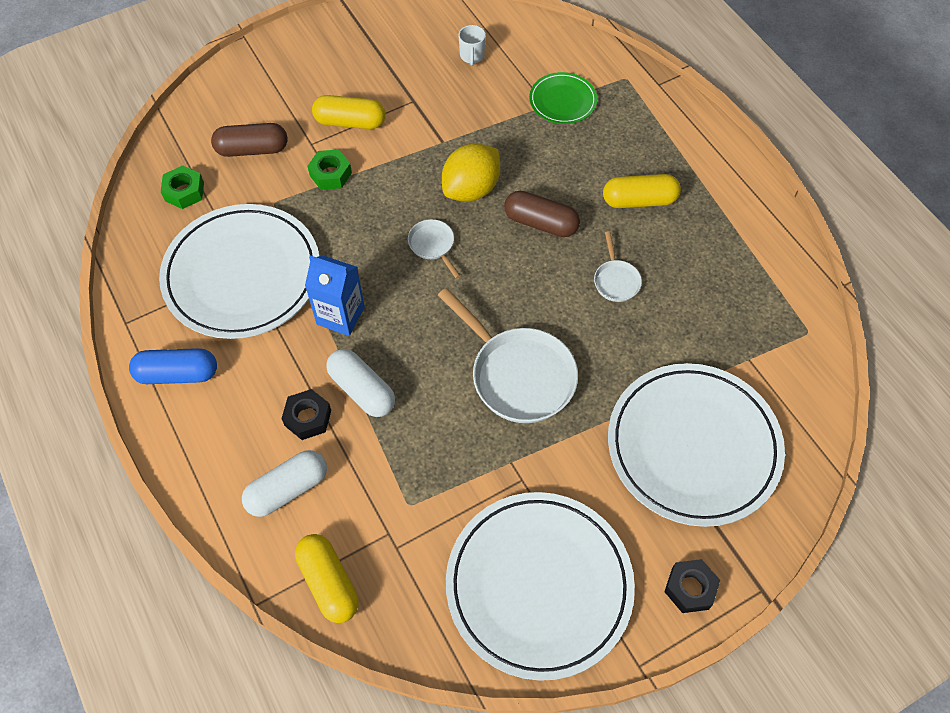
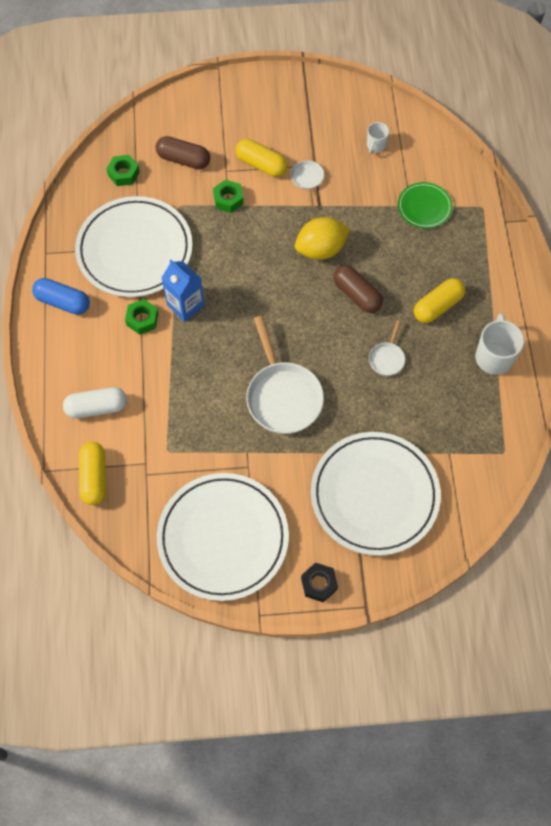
camera: 25 degrees right, 5 degrees up
(293, 354) = (142, 319): none -> green nut
(308, 418) = (131, 366): black nut -> none
(362, 390) = (175, 362): white capsule -> none
(433, 245) = (272, 280): white pan -> white pan (307, 180)
(639, 200) = (437, 306): yellow capsule -> yellow capsule turned 60 degrees counterclockwise
(733, 230) = (494, 356): none -> white mug

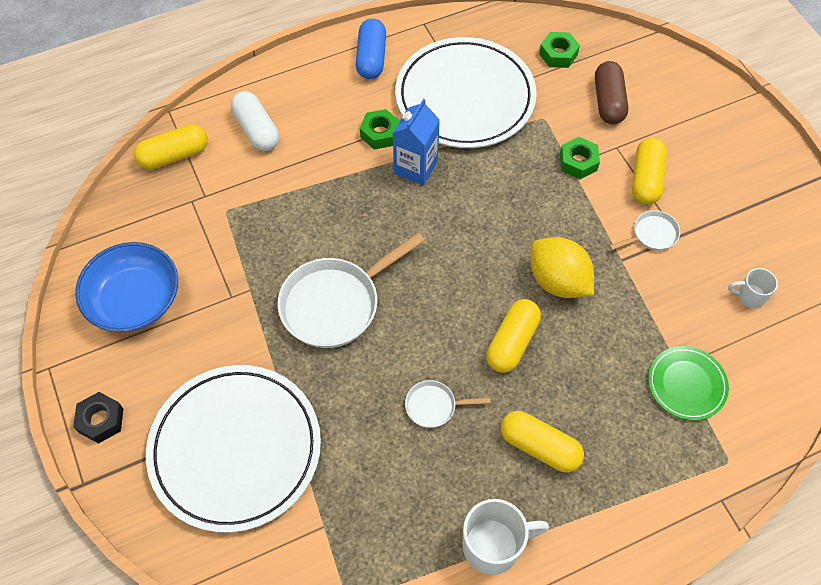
camera: 70 degrees right, 5 degrees down
(223, 538) = (135, 300): white plate -> blue bowl
(357, 294) = (512, 342): brown capsule -> yellow capsule

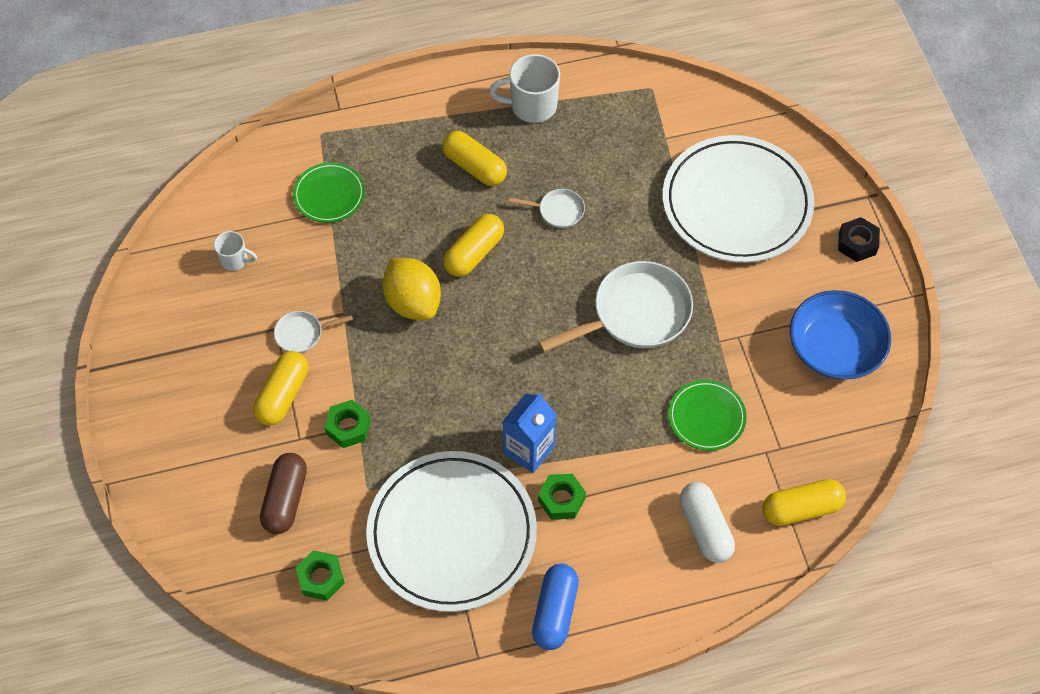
camera: 170 degrees left, 0 degrees up
(259, 217) = (706, 417): none -> green plate

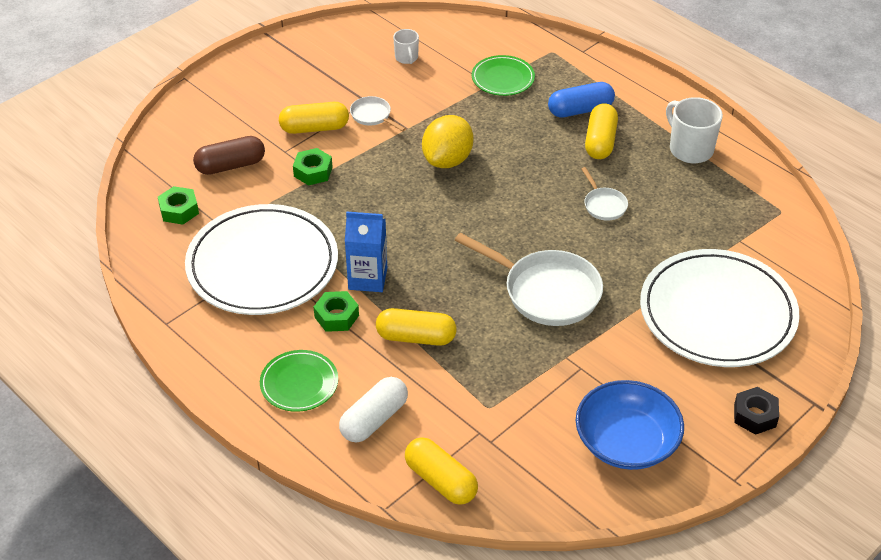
camera: 60 degrees right, 15 degrees down
(474, 253) = (520, 174): yellow capsule -> yellow capsule (416, 337)
(555, 612) = (233, 353): blue capsule -> blue capsule (580, 110)
(706, 417) = (483, 378): green plate -> green plate (299, 383)

